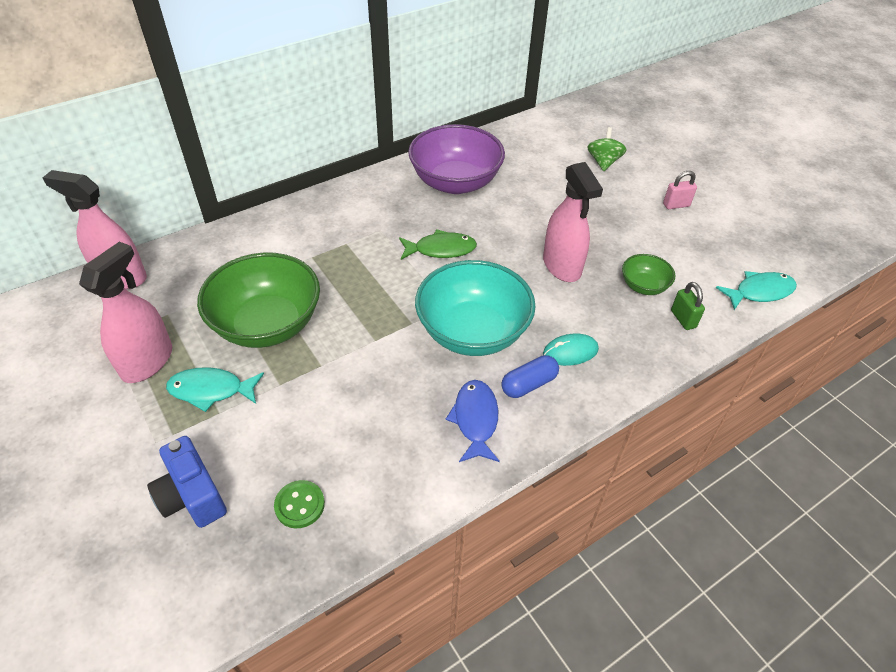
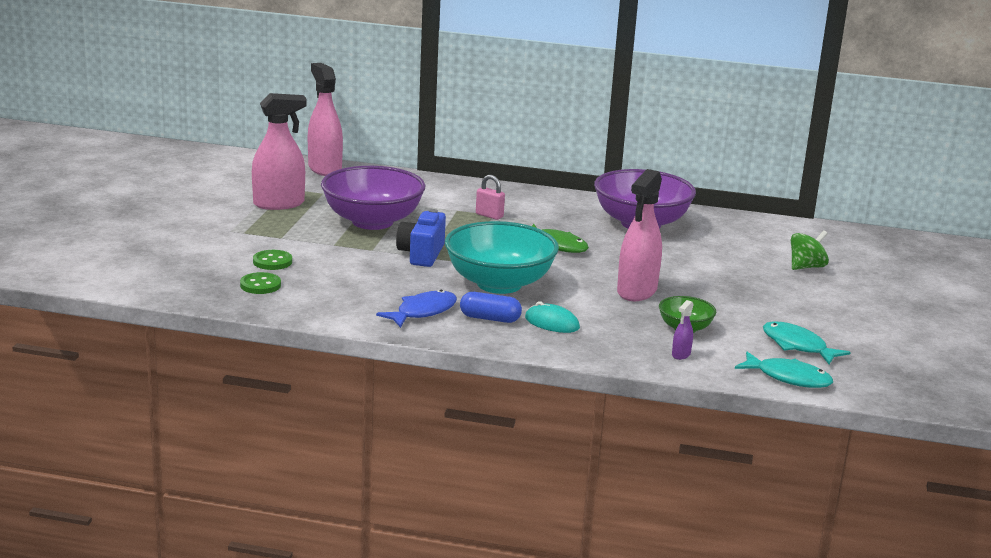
camera: 45 degrees right, 25 degrees down
(192, 496) = (215, 255): blue camera -> blue camera (421, 254)
(211, 390) = (292, 228): turquoise fish -> turquoise fish (797, 346)
(261, 458) = (272, 262): none -> green button
(267, 324) = (372, 222): green bowl -> purple bowl
(676, 205) = (822, 312): pink padlock -> pink padlock (489, 215)
(683, 319) = (681, 354): green padlock -> purple spray bottle

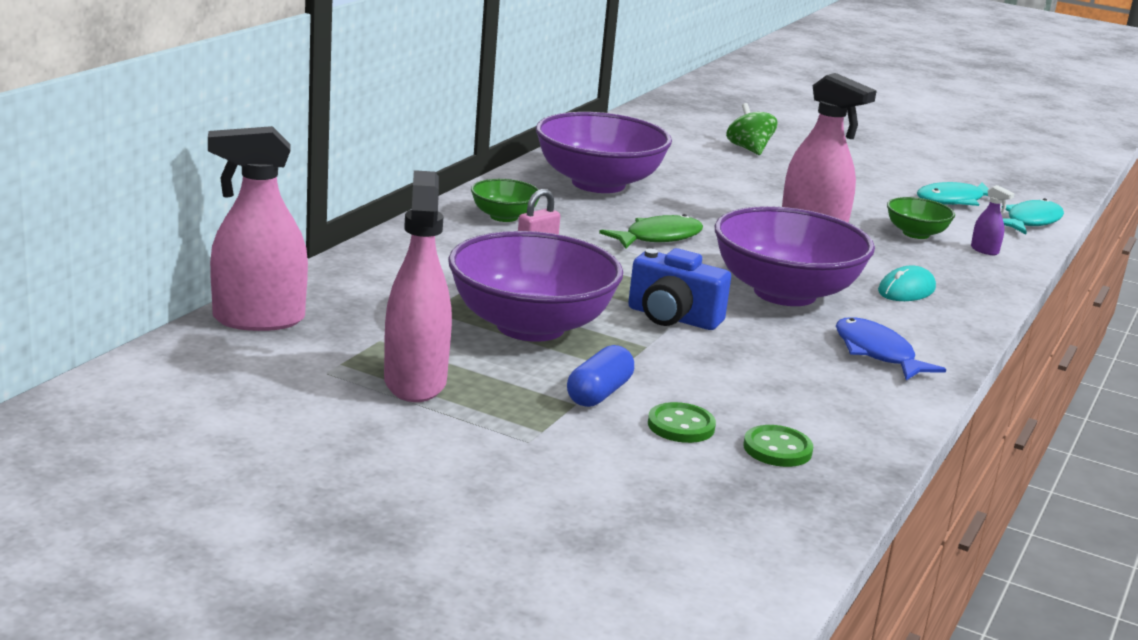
camera: 75 degrees left, 0 degrees up
(490, 318) = (896, 319): blue capsule -> blue capsule (599, 393)
(499, 284) = (785, 293): turquoise bowl -> purple bowl
(538, 204) = (504, 216): none -> green bowl

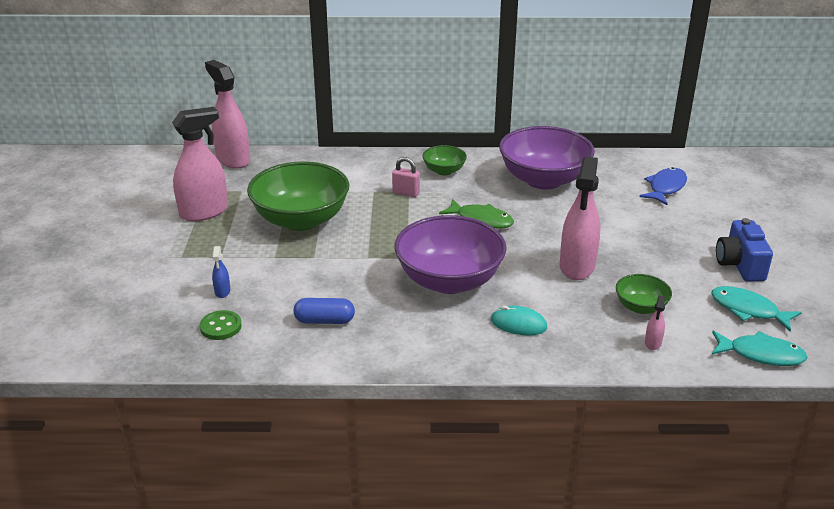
camera: 65 degrees right, 10 degrees up
(530, 326) = (301, 220): purple bowl -> green bowl
(599, 393) = (238, 259): blue capsule -> blue capsule (324, 320)
(672, 318) = (362, 255): blue camera -> blue camera (740, 265)
(681, 426) = (222, 291): green button -> blue spray bottle
(749, 149) = (707, 208): green spinning top -> none
(877, 353) = (392, 333): blue fish -> blue fish (665, 187)
(984, 250) = (653, 343): purple spray bottle -> pink spray bottle

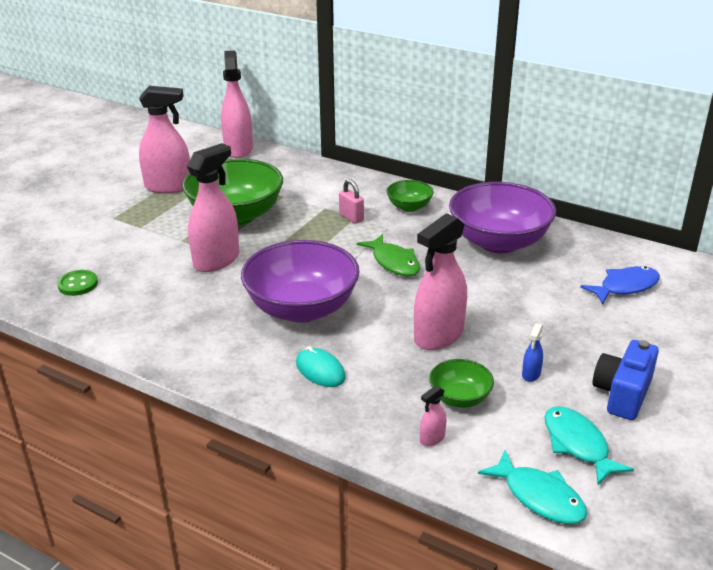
camera: 30 degrees right, 0 degrees up
(222, 291) = (110, 256): blue spray bottle -> blue spray bottle (531, 374)
(324, 320) = (160, 307): blue capsule -> none
(329, 264) = (216, 260): none -> pink spray bottle

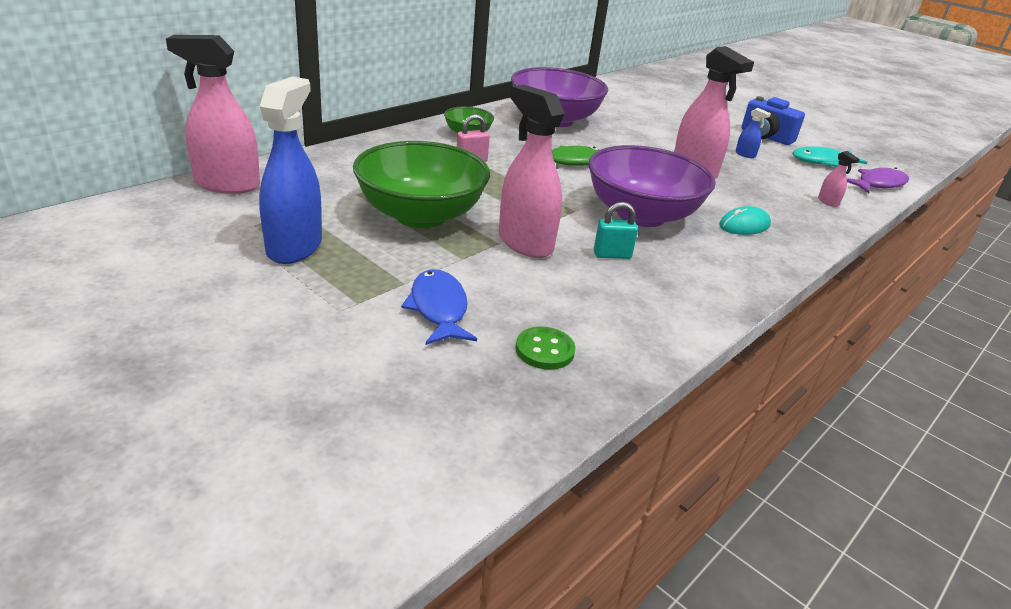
camera: 80 degrees left, 0 degrees up
(168, 187) = (294, 247): pink spray bottle -> blue spray bottle
(217, 299) = (612, 255): none -> turquoise padlock
(460, 398) = (777, 182): green bowl -> none
(539, 496) = (878, 184): turquoise fish -> purple fish
(625, 287) = (636, 103): blue fish -> blue fish (438, 309)

